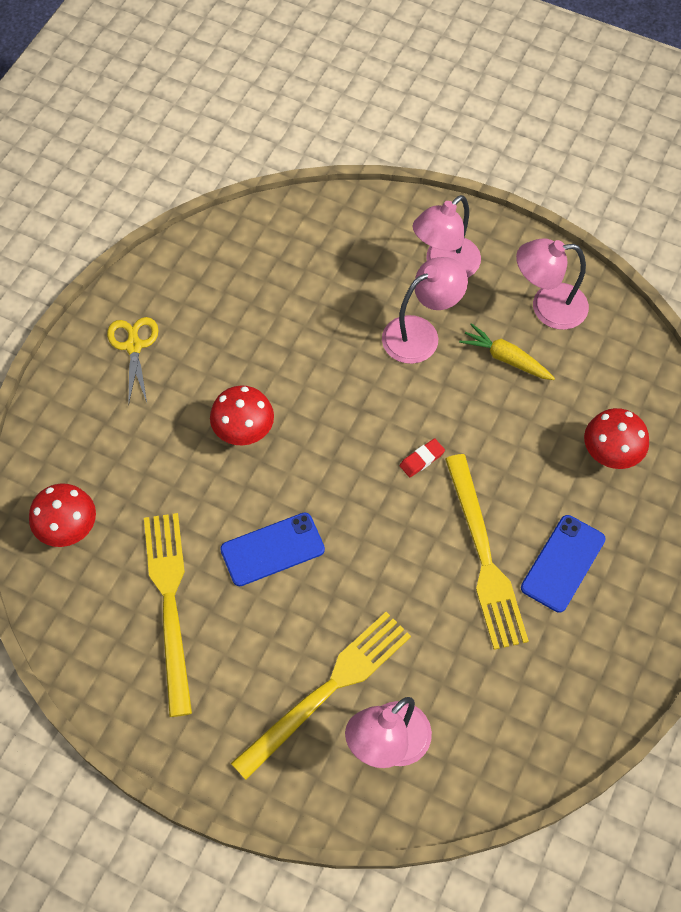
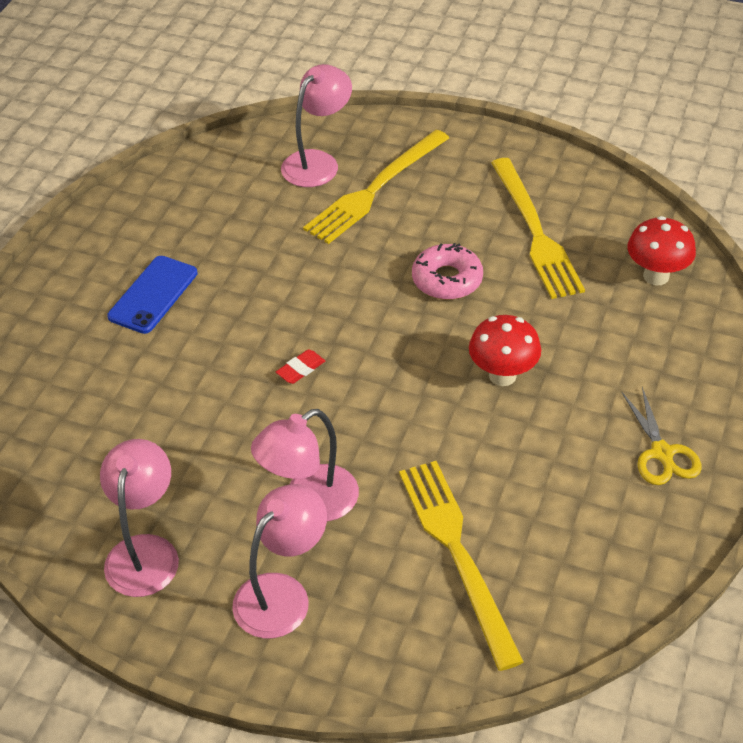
camera: 175 degrees right, 15 degrees down
(272, 549) = (447, 280): blue phone -> pink donut
(484, 557) = (233, 293): yellow fork -> yellow fork (457, 553)
(506, 359) = (202, 482): yellow carrot -> none
(547, 307) = (145, 551): pink lamp -> pink lamp turned 75 degrees counterclockwise
(609, 456) = (90, 392): red mushroom -> none

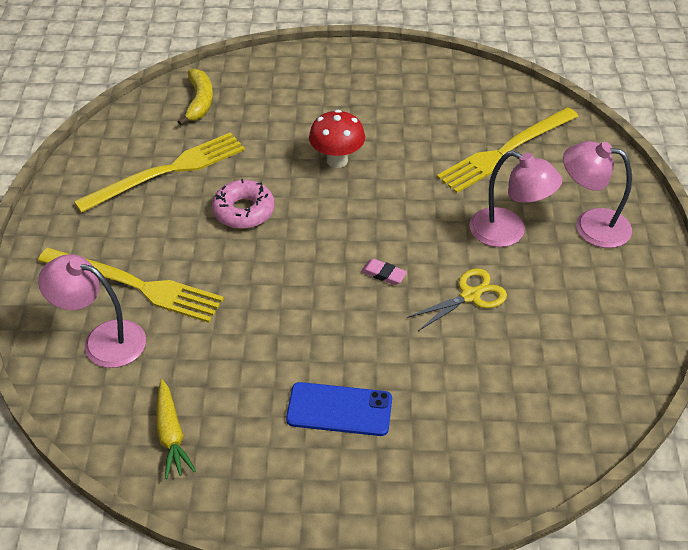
camera: 110 degrees left, 0 degrees up
(145, 551) = (607, 311): pink lamp -> none
(192, 189) = (171, 434): none -> yellow carrot
(300, 369) = (383, 274): red eraser -> pink eraser
(656, 276) = (200, 102): red mushroom -> yellow banana
(661, 453) = (372, 79): yellow scissors -> yellow scissors (470, 296)

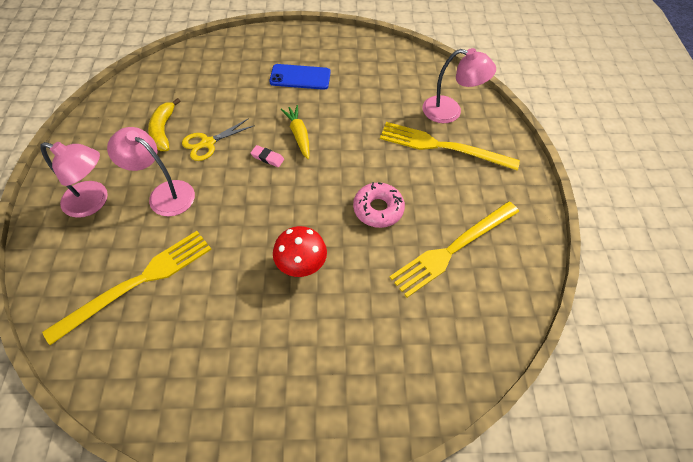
camera: 175 degrees right, 10 degrees up
(171, 434) = (392, 65): yellow carrot -> yellow carrot (299, 135)
(200, 102) = (449, 345): yellow banana -> yellow banana (163, 130)

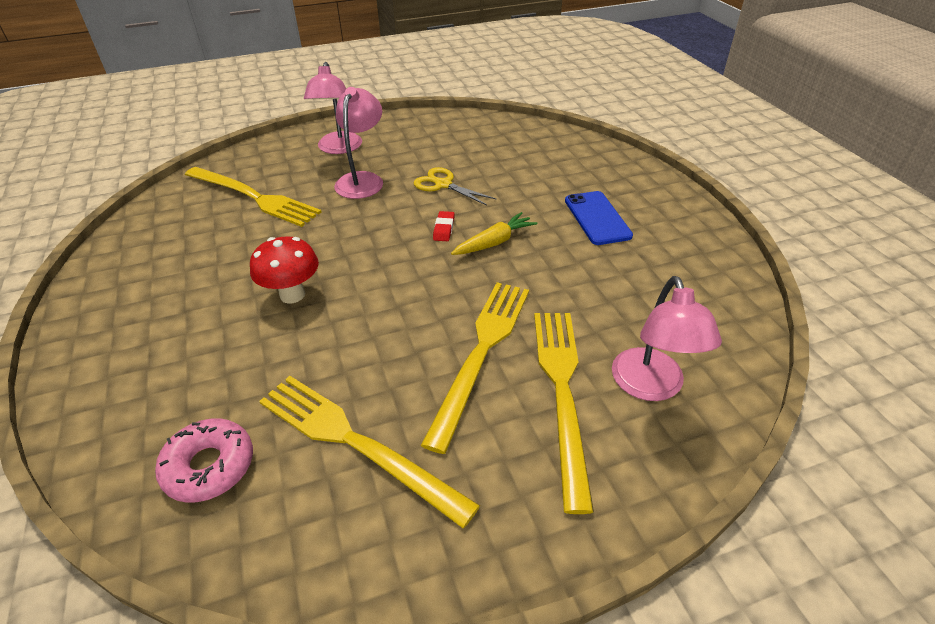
camera: 75 degrees right, 15 degrees down
(163, 130) = (445, 155): yellow banana -> none
(267, 158) = (444, 229): pink eraser -> red eraser
(378, 209) = (402, 342): pink donut -> pink donut (209, 466)
(401, 172) = (481, 352): none -> yellow fork

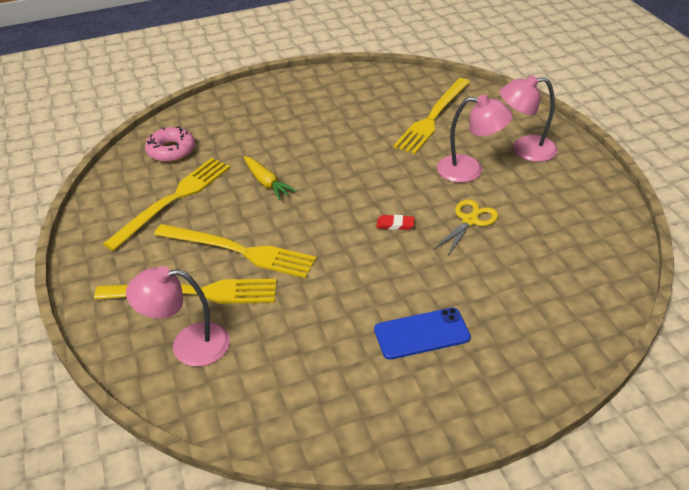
camera: 90 degrees right, 0 degrees up
(292, 295) = (309, 156): red mushroom -> none
(494, 242) = (375, 256): yellow carrot -> yellow carrot (266, 183)

